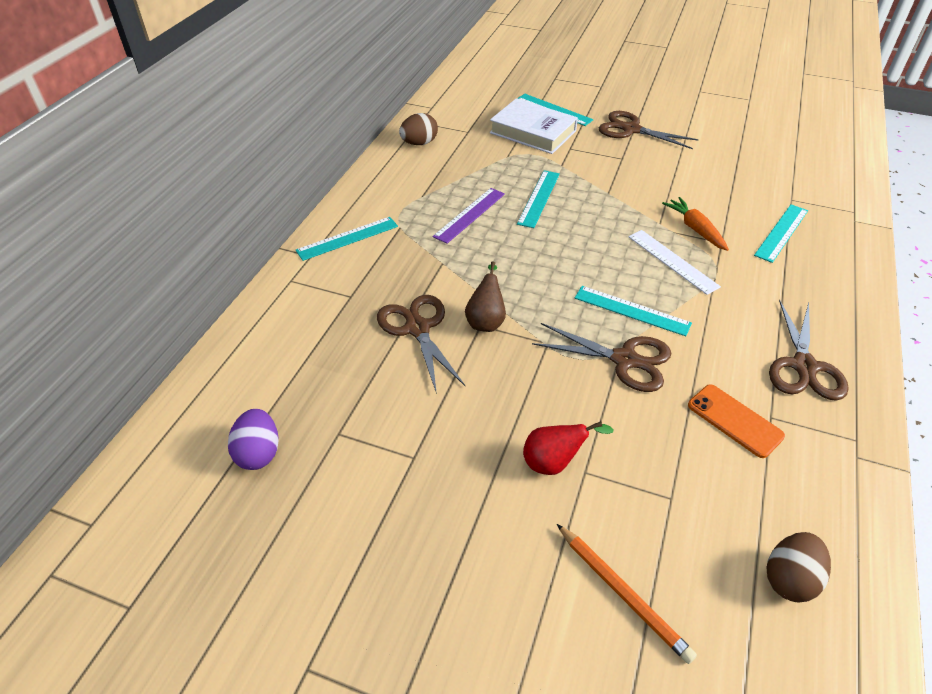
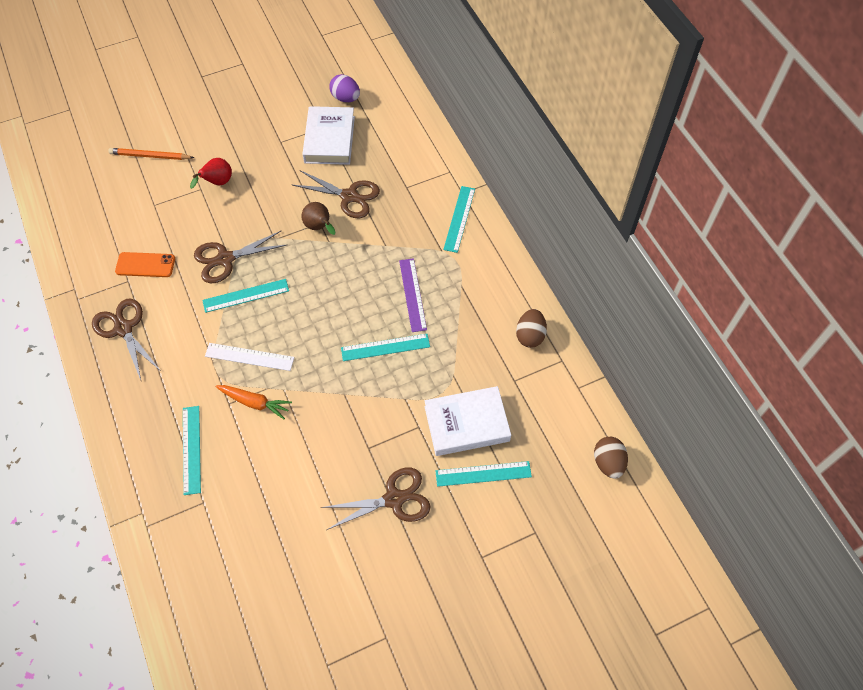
camera: 135 degrees right, 15 degrees up
(353, 410) = (329, 139): none -> white book
(539, 198) = (385, 347): turquoise ruler -> turquoise ruler turned 75 degrees counterclockwise
(789, 578) = (85, 207): brown egg -> brown egg (608, 462)

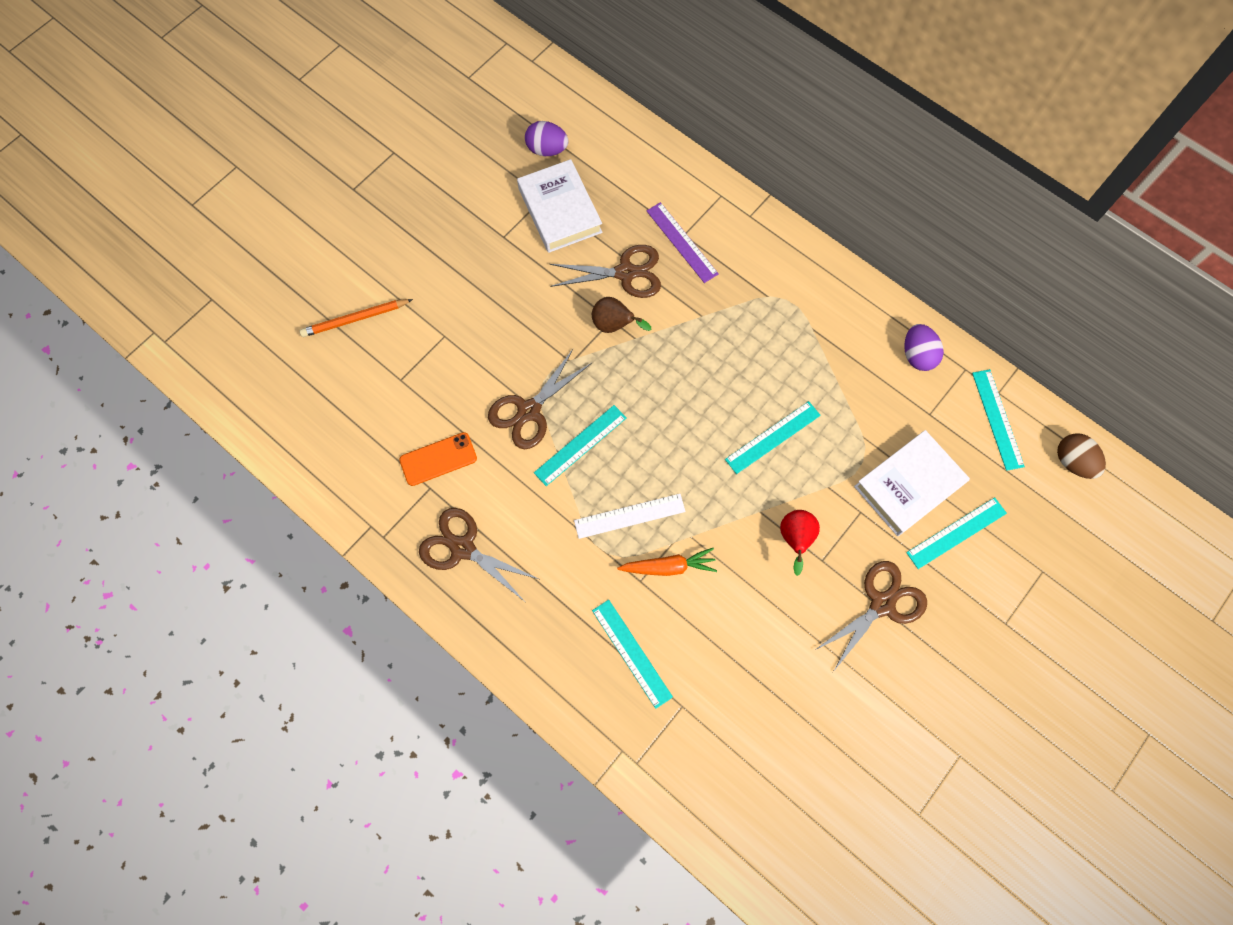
camera: 25 degrees left, 10 degrees up
(217, 183) = (460, 320): red pear -> red pear (795, 539)
(412, 294) = (766, 362): purple ruler -> purple ruler (682, 242)
(459, 219) = (765, 249): turquoise ruler -> turquoise ruler (997, 419)
(530, 335) = (917, 355): brown egg -> purple egg

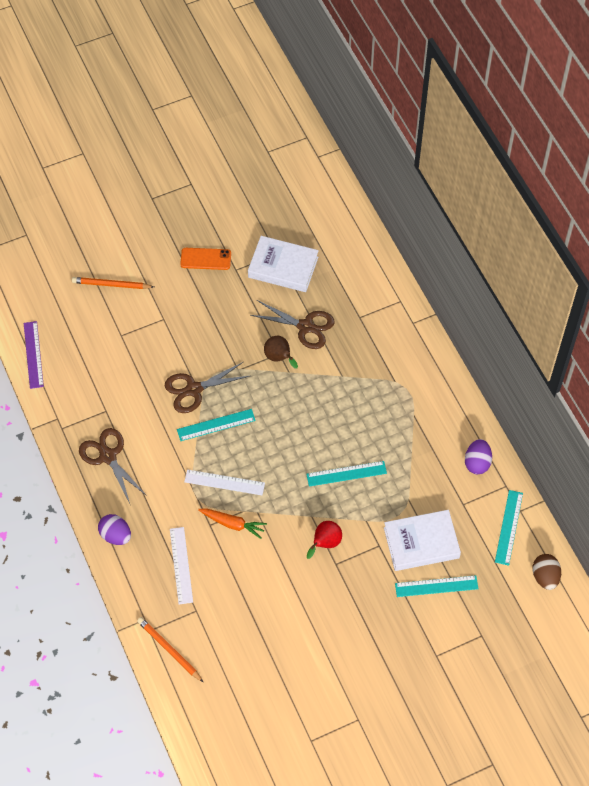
camera: 25 degrees right, 10 degrees down
(438, 459) = (120, 395): orange phone -> orange phone (205, 259)
(547, 149) = (296, 222): purple egg -> purple egg (116, 535)
(560, 210) = (283, 267): white book -> white book turned 75 degrees counterclockwise
(631, 653) = (181, 565): turquoise ruler -> white ruler
(676, 778) = (169, 650): none -> orange pencil
(682, 242) = (355, 321): purple ruler -> purple ruler (33, 354)
(882, 604) = (360, 607): brown scissors -> none

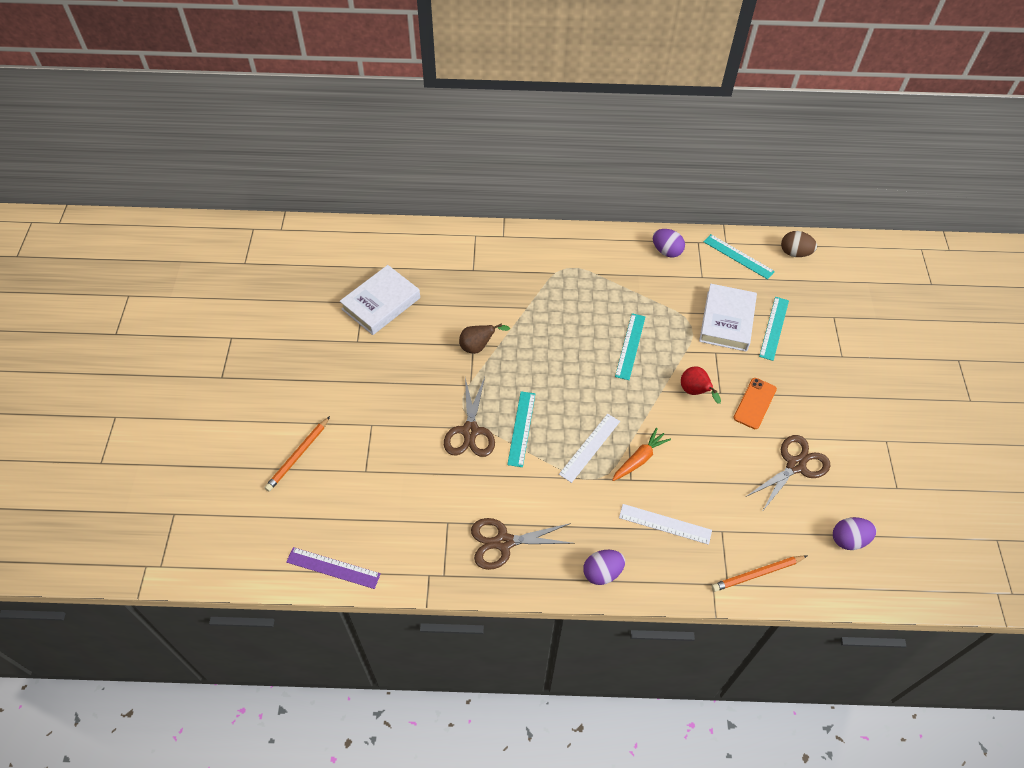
camera: 65 degrees left, 5 degrees down
(205, 259) = (327, 360): orange phone -> orange phone (754, 403)
(237, 713) = (848, 539): none -> purple egg
(305, 326) = (457, 313): brown scissors -> brown scissors (795, 465)

